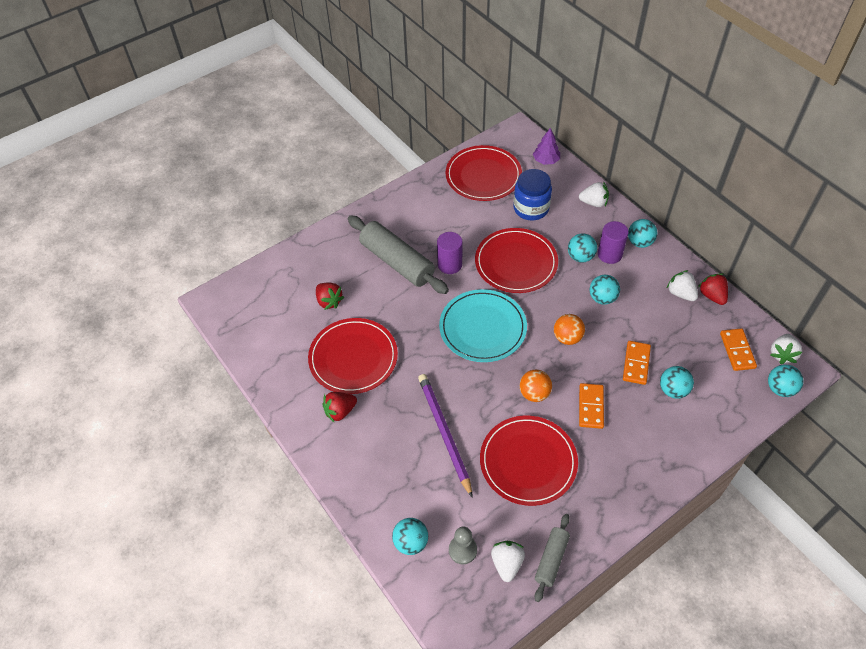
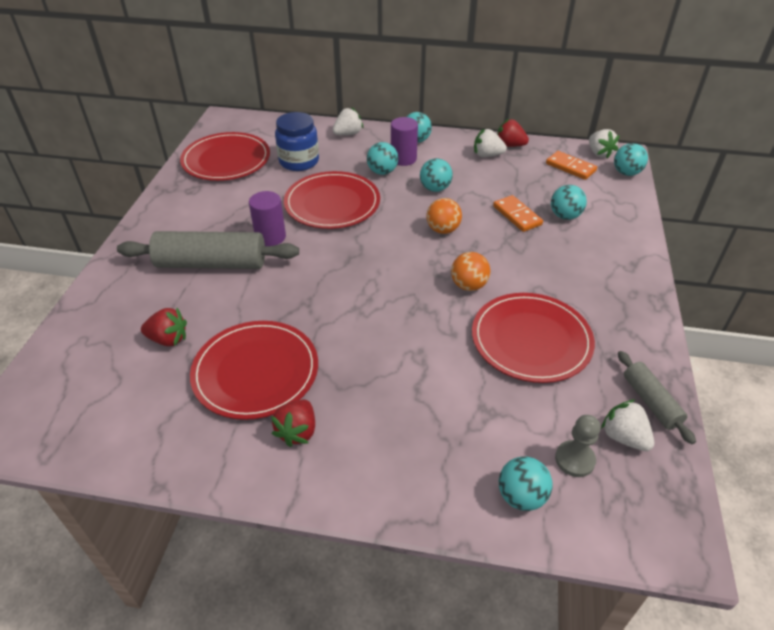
camera: 45 degrees left, 10 degrees down
(444, 433) = (430, 372): purple pencil -> none
(482, 328) = (361, 265): turquoise plate -> none
(546, 160) = (273, 126): purple tree -> none
(591, 407) = (524, 265): orange domino -> none

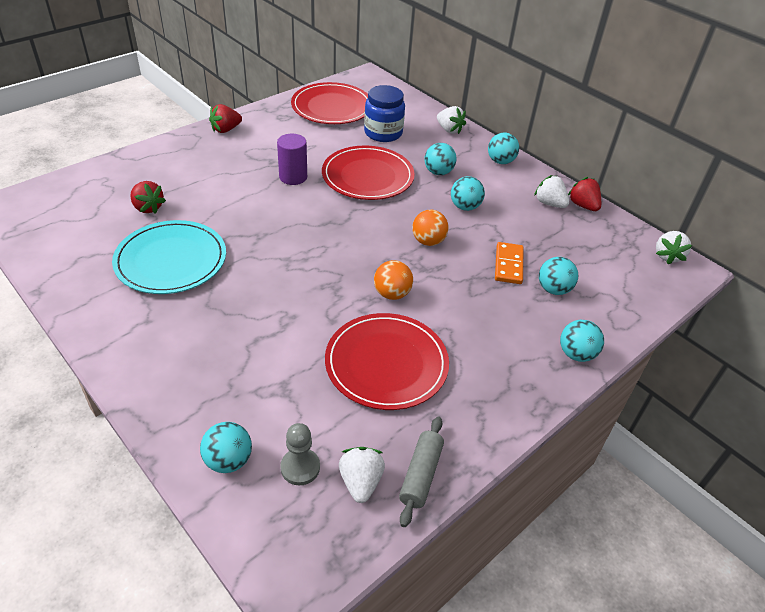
camera: 35 degrees right, 0 degrees up
(211, 263) = (233, 174): grey rolling pin -> none
(256, 372) = (171, 260): red plate -> turquoise plate
(297, 431) = (147, 314): red strawberry -> red strawberry (226, 129)
(348, 134) = (449, 130): white strawberry -> white strawberry turned 45 degrees clockwise
(403, 159) = (469, 170): purple cylinder -> none
(570, 167) = (618, 253): orange domino -> none
(626, 173) = (672, 287): turquoise ball -> turquoise ball (576, 354)

